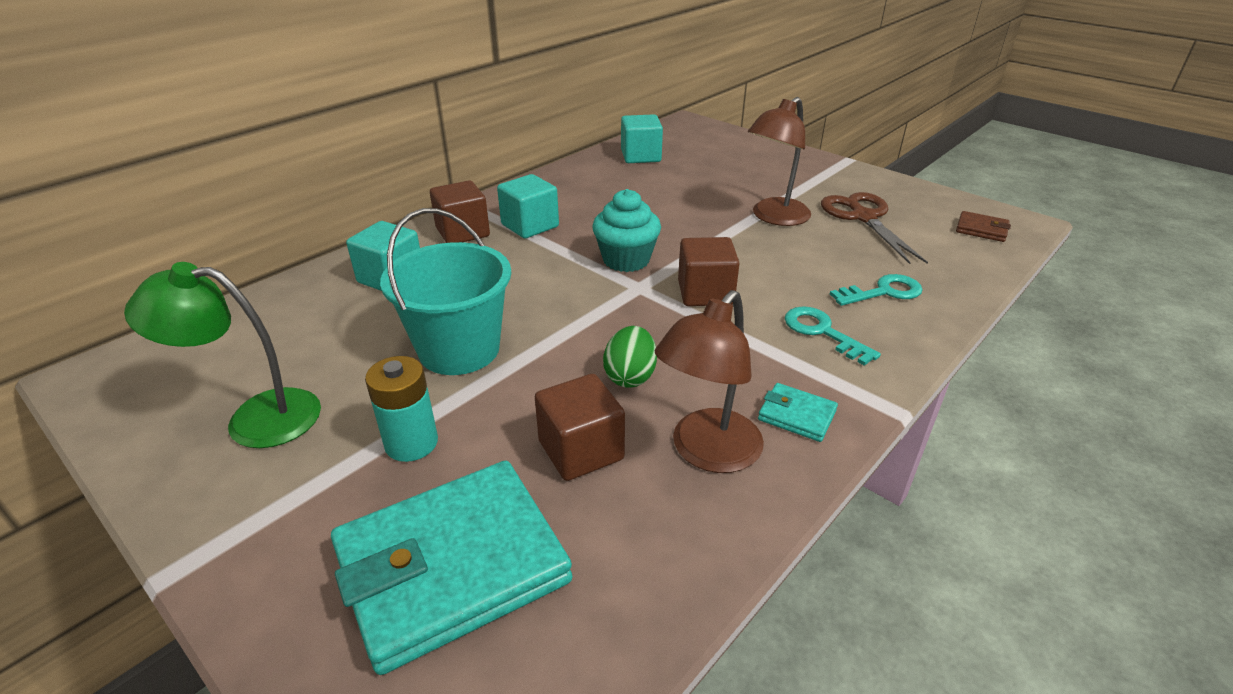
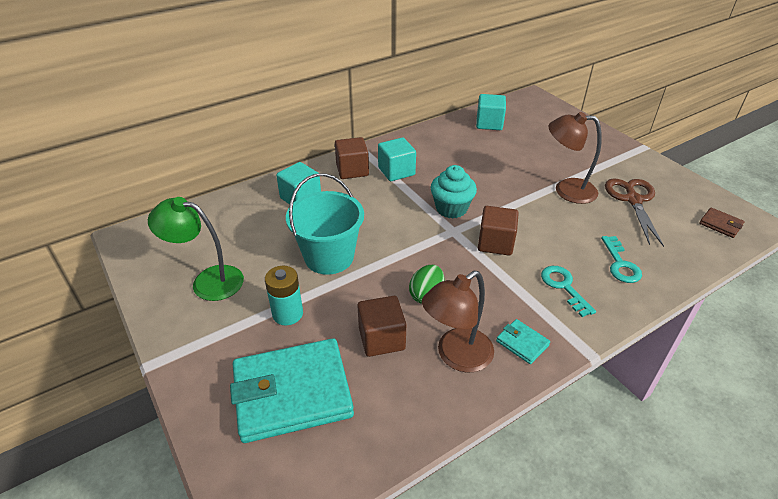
camera: 15 degrees right, 5 degrees up
(774, 217) = (566, 190): brown lamp -> brown lamp turned 45 degrees clockwise
(883, 292) = (620, 264): turquoise key -> turquoise key turned 90 degrees clockwise

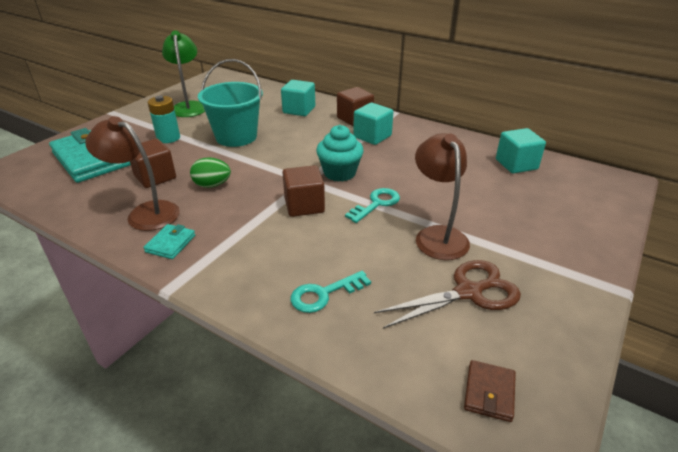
camera: 65 degrees right, 5 degrees down
(564, 287) = (260, 257): turquoise key -> turquoise key (376, 204)

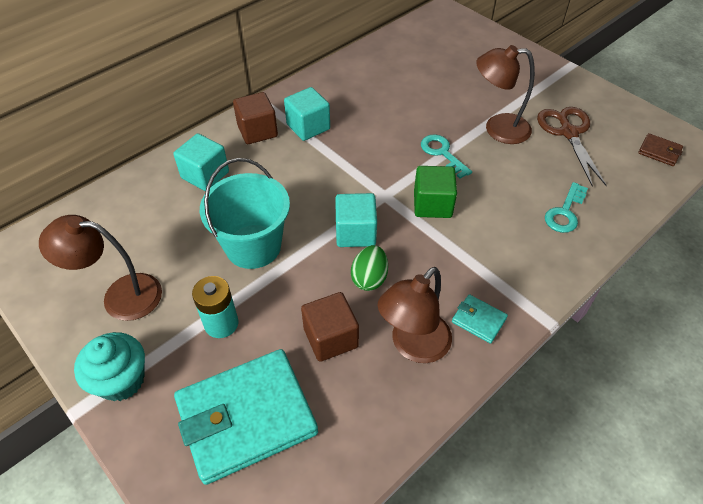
camera: 75 degrees left, 15 degrees up
(189, 106) = (120, 296): green lamp -> brown lamp
(304, 205) = (432, 204): brown cube -> green cube
(324, 294) = (565, 212): turquoise key -> turquoise key turned 45 degrees clockwise
(339, 173) = (378, 167): turquoise cupcake -> turquoise cupcake (121, 380)
(516, 164) = (401, 52): turquoise cube -> turquoise cube (355, 233)

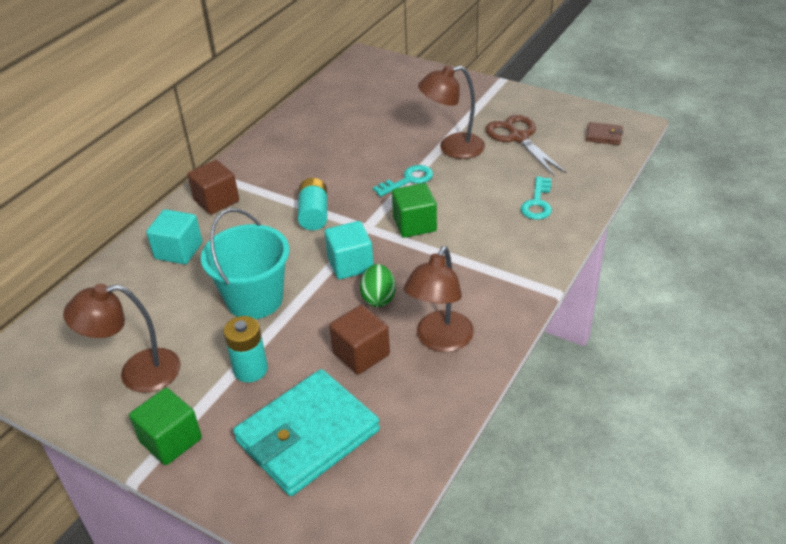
camera: 15 degrees left, 10 degrees down
(121, 380) = (171, 440): turquoise cupcake -> green cube
(308, 127) = (267, 186): turquoise cube -> none
(340, 168) = (314, 214): none -> turquoise battery
(442, 153) = (408, 180): turquoise key -> turquoise key turned 105 degrees clockwise
(478, 320) = (491, 306): turquoise wallet -> none

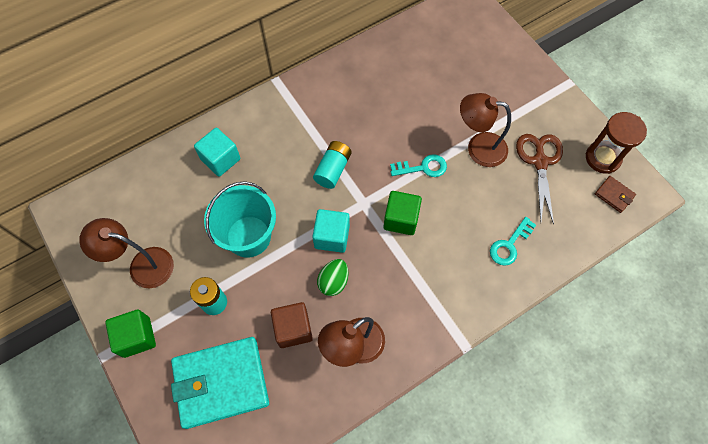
camera: 25 degrees right, 25 degrees up
(216, 201) = (270, 119): brown cube -> none
(573, 116) = (602, 158): none -> brown hourglass

